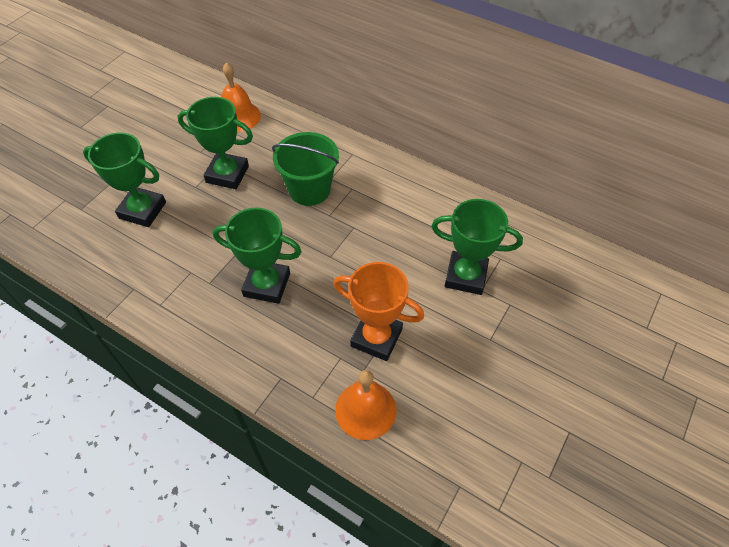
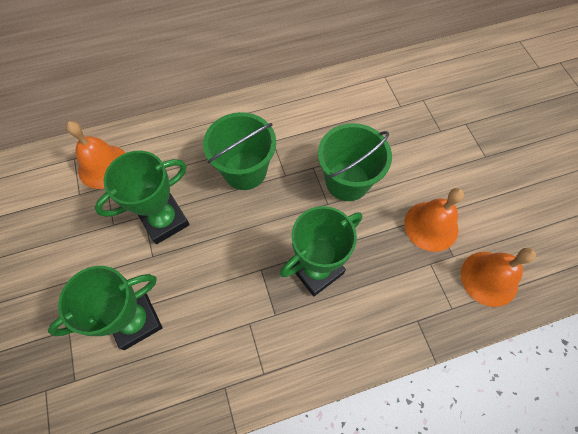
camera: 50 degrees left, 10 degrees up
(363, 256) = (347, 181): none -> green bucket
(376, 337) = (431, 226): orange trophy -> orange bell
(465, 276) = (421, 130): green trophy -> none

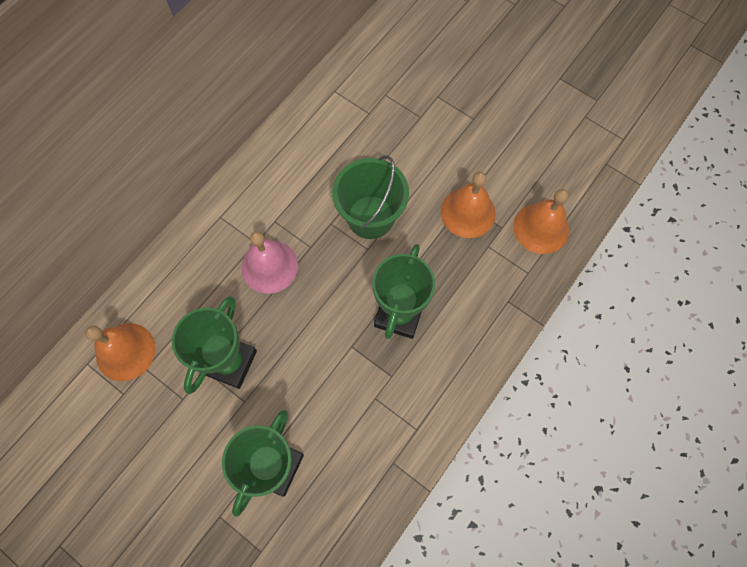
camera: 35 degrees left, 5 degrees up
(245, 170) = (269, 266): green bucket -> pink bell

